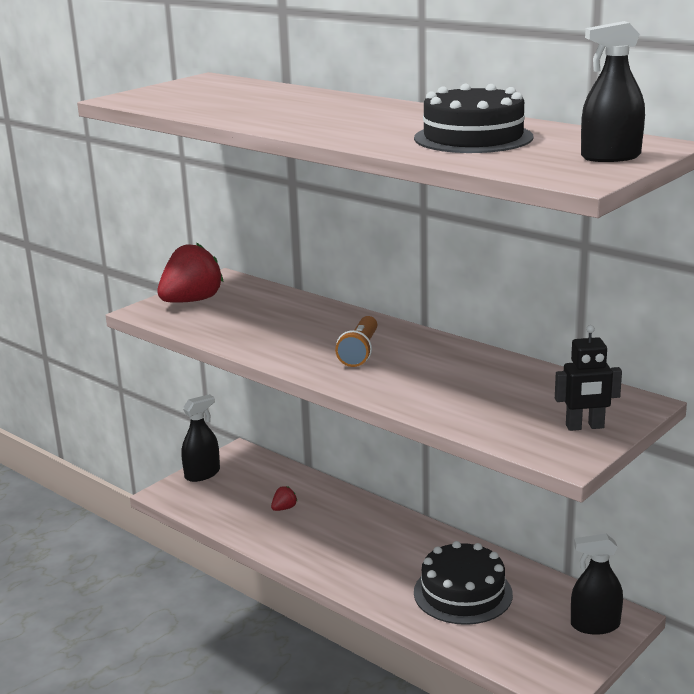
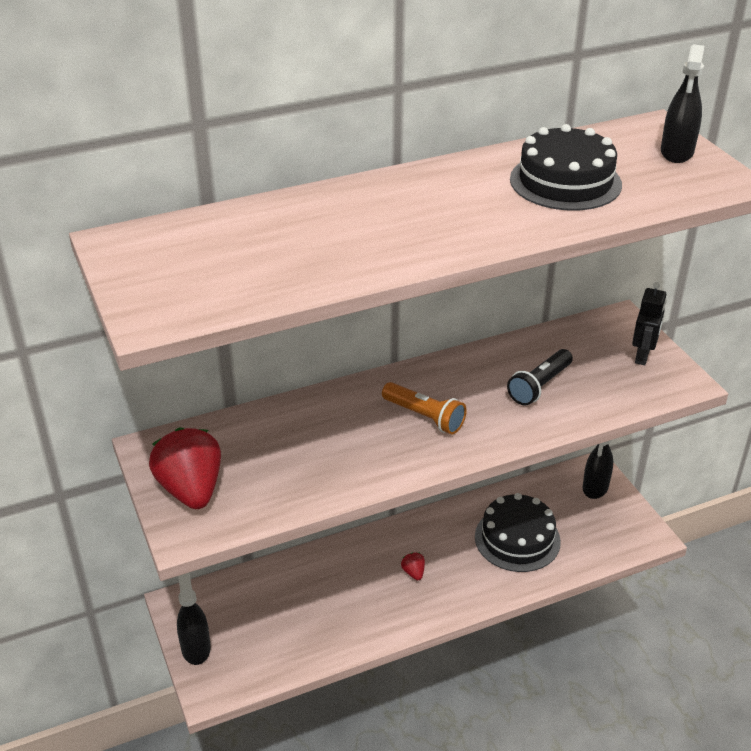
camera: 65 degrees left, 15 degrees up
(284, 508) = (312, 604): red strawberry -> red strawberry (413, 572)
(464, 388) = (539, 386): none -> black flashlight

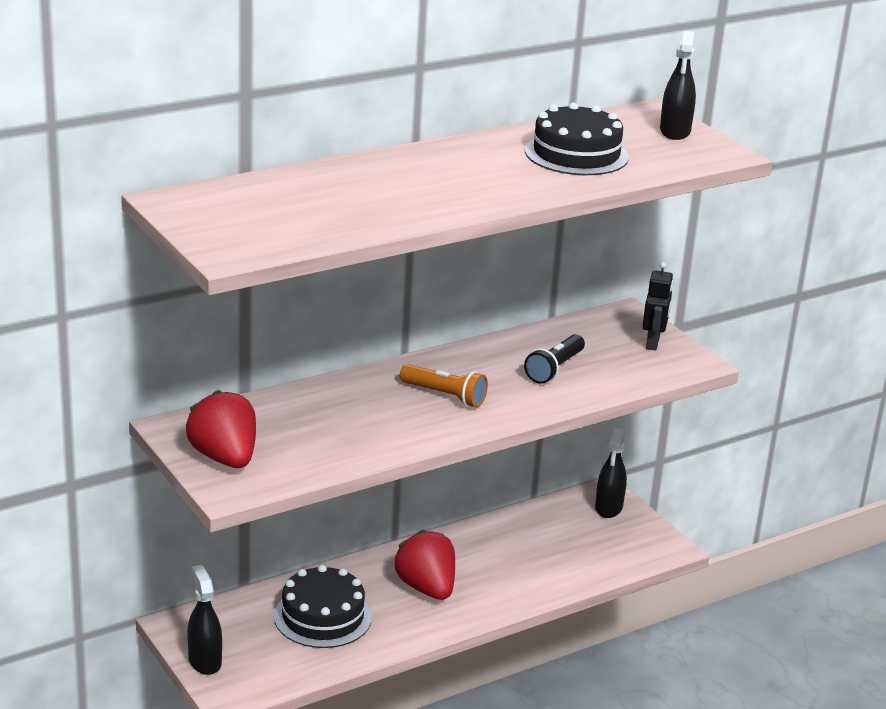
camera: 10 degrees left, 10 degrees down
(413, 572) = (426, 588): red strawberry -> red strawberry, size x2.38
(517, 539) = (532, 555): black cake -> black cake (322, 617)

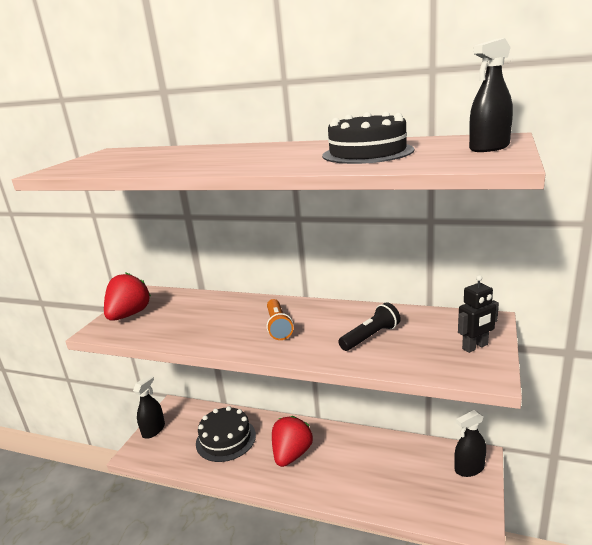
camera: 55 degrees right, 5 degrees down
(554, 369) = (371, 337): black flashlight -> black flashlight turned 150 degrees clockwise

